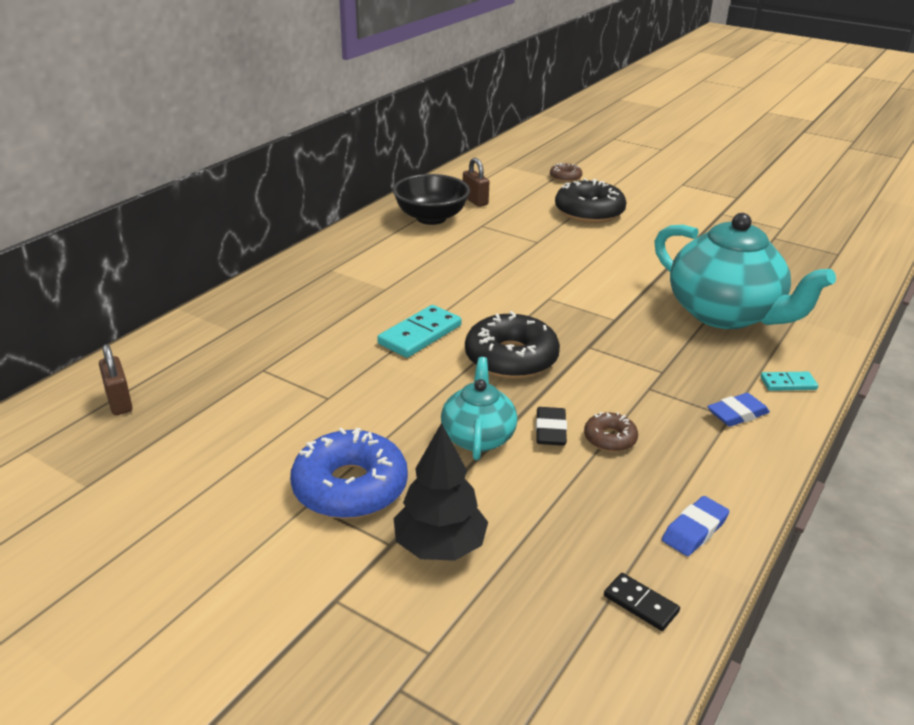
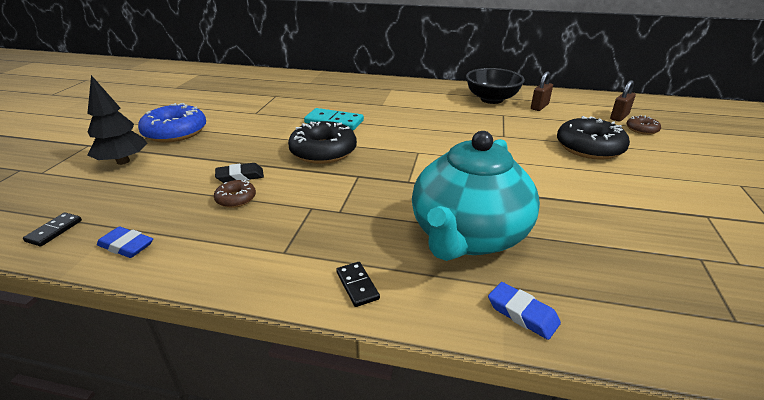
camera: 70 degrees right, 0 degrees up
(119, 402) = (236, 79): brown padlock -> brown padlock (619, 117)
(478, 437) = (227, 155): turquoise teapot -> none
(737, 414) = (288, 256): blue eraser -> blue eraser (522, 314)
(788, 383) = (357, 285): turquoise domino -> black domino

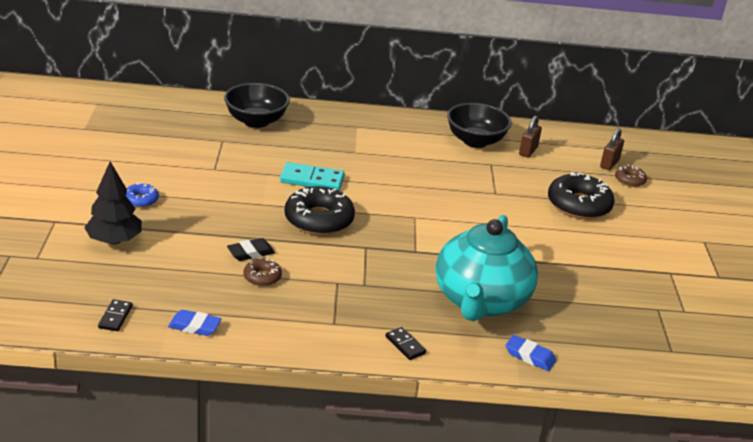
camera: 15 degrees left, 0 degrees up
(175, 132) = (141, 200): blue donut -> blue donut, size x0.50
(310, 85) = (256, 121): none -> black bowl

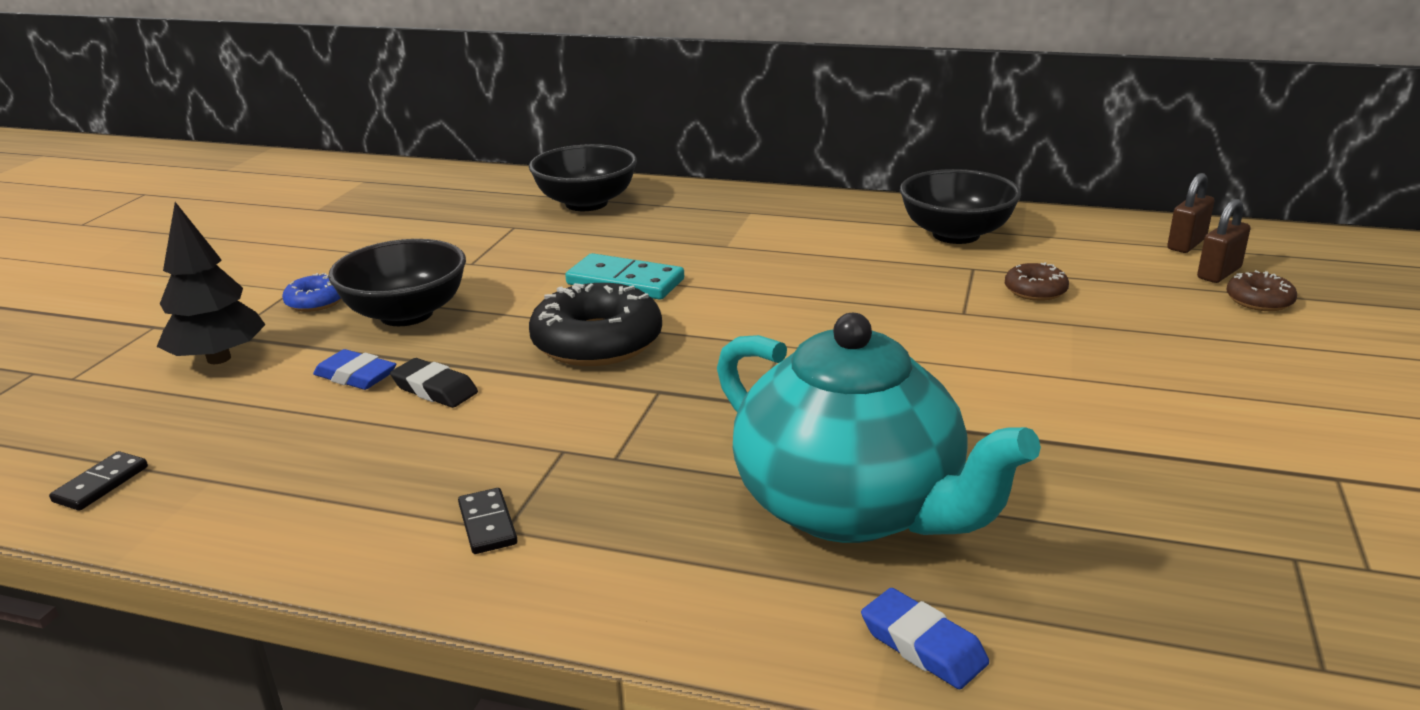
camera: 20 degrees right, 5 degrees down
(194, 326) = (227, 513): blue eraser -> blue eraser (356, 376)
(201, 206) = (406, 314): none -> black bowl
(251, 253) = (435, 389): black eraser -> black eraser turned 45 degrees clockwise
(262, 277) = (424, 432): brown donut -> brown donut (1035, 290)
(405, 345) = (631, 590): black domino -> black domino (488, 524)
(480, 300) = (851, 506): turquoise teapot -> turquoise teapot turned 75 degrees counterclockwise
(528, 151) = (1054, 250): brown padlock -> brown padlock (1186, 244)
(578, 205) = (1136, 338): black donut -> none

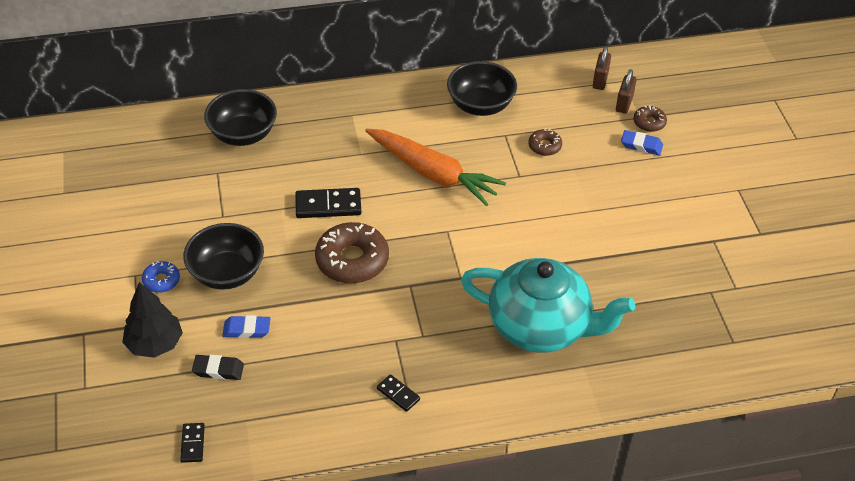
camera: 30 degrees left, 20 degrees up
(435, 389) = (298, 324): black eraser -> black eraser (218, 370)
(597, 342) = (352, 260): black donut -> brown donut
(625, 282) = (328, 205): turquoise domino -> black domino
(817, 283) = (433, 173): none -> orange carrot
(923, 645) = (603, 385): blue eraser -> blue eraser (641, 145)

